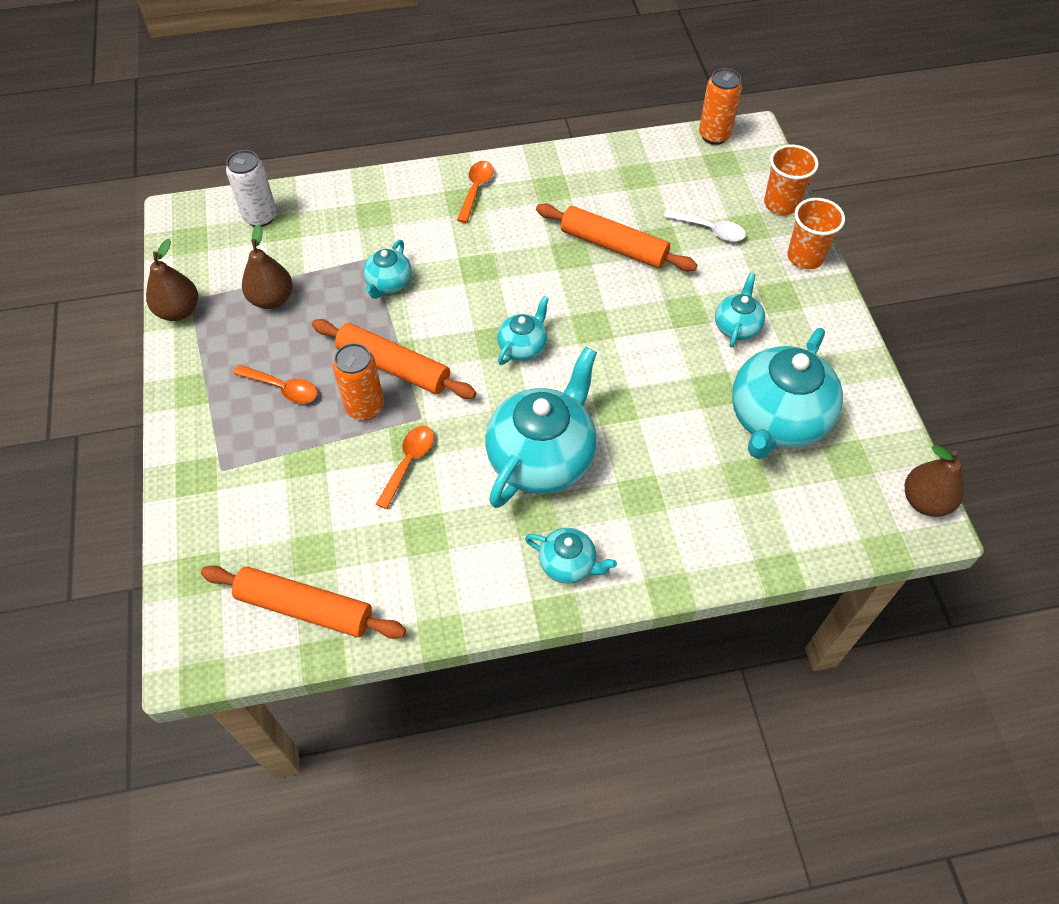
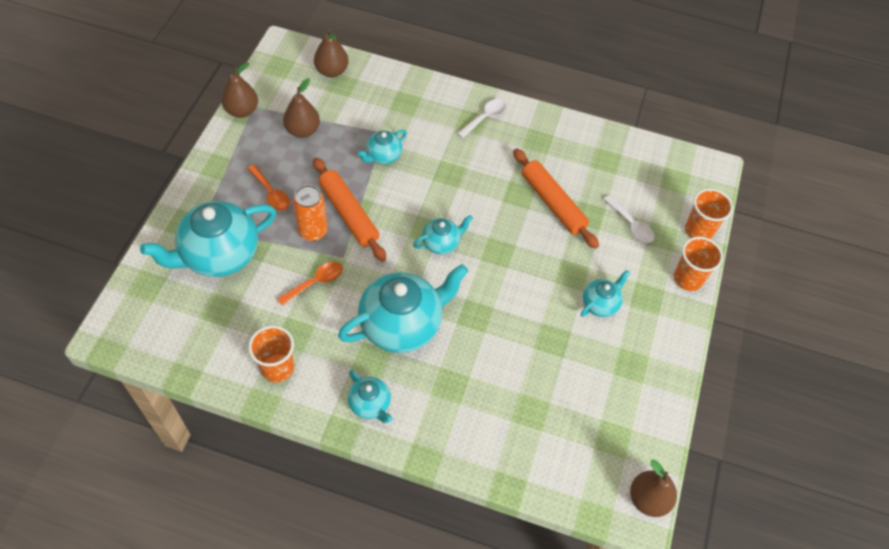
camera: 25 degrees right, 0 degrees up
(260, 217) = (332, 71): white can -> brown pear
(305, 608) = (192, 341): orange rolling pin -> none
(432, 583) = (277, 368): none -> orange cup
(476, 189) = (485, 118): orange spoon -> white spoon
(714, 135) = (684, 156): orange can -> none
(777, 420) = (581, 384): turquoise teapot -> turquoise teapot (219, 255)

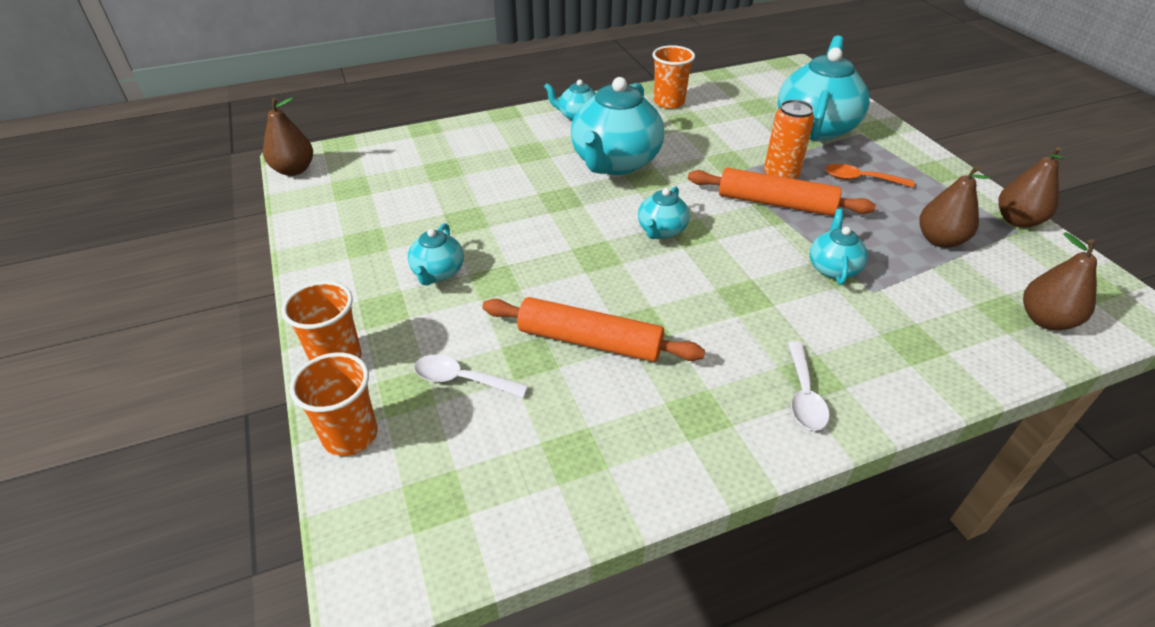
camera: 145 degrees right, 15 degrees down
(315, 282) = (721, 150): orange spoon -> none

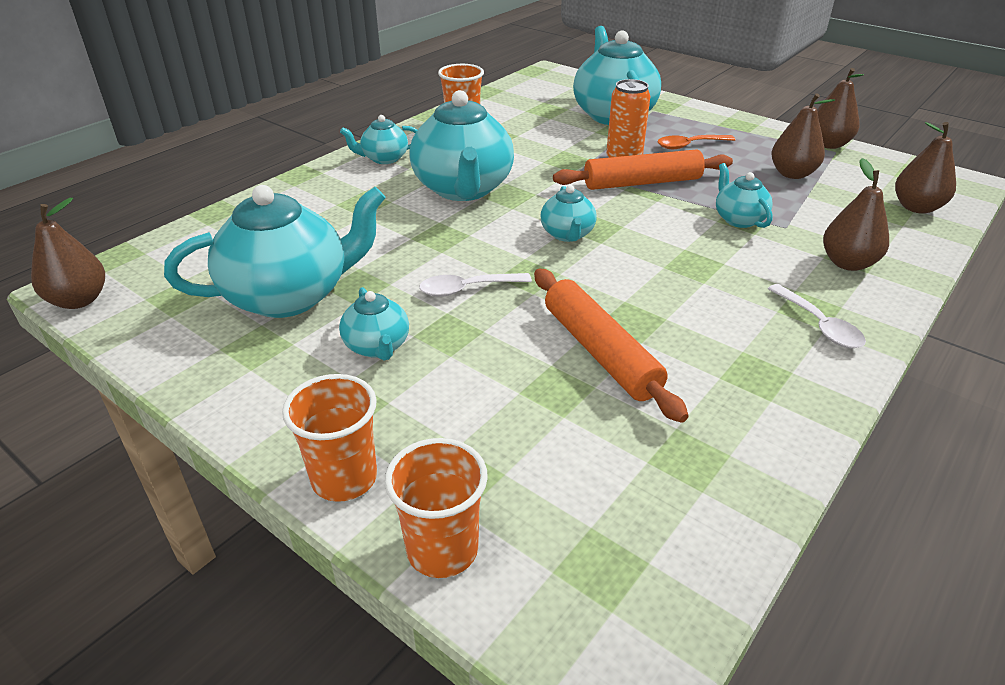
camera: 30 degrees left, 5 degrees down
(416, 211) = (290, 295): none -> turquoise teapot
(462, 379) = (510, 438): white spoon -> white spoon (467, 289)
(590, 341) = (600, 352): orange rolling pin -> orange rolling pin turned 75 degrees clockwise
(899, 349) = (848, 263): none -> brown pear

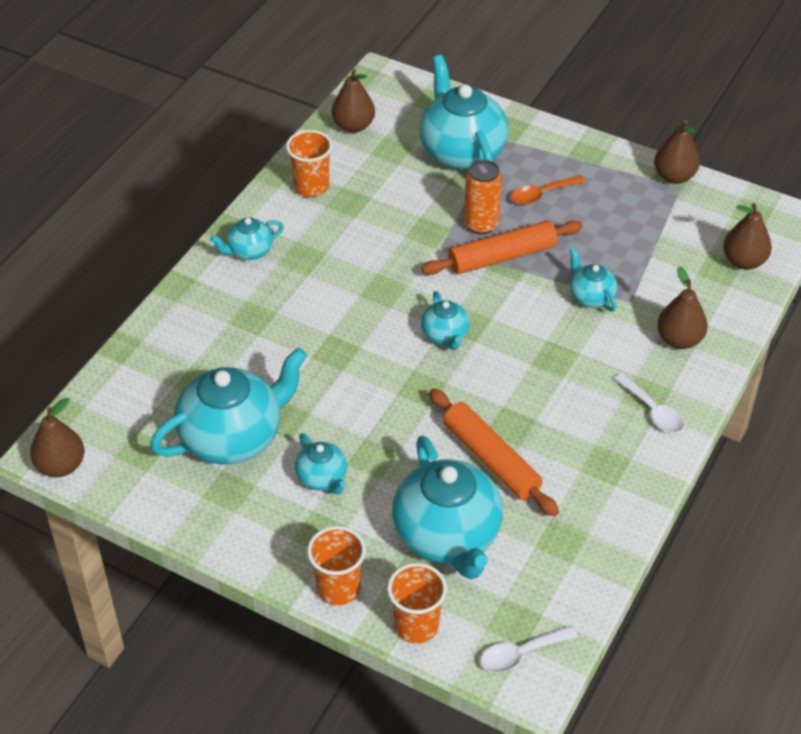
camera: 10 degrees left, 10 degrees up
(463, 189) = (339, 287): turquoise teapot -> turquoise teapot (448, 536)
(467, 289) = (375, 410): white spoon -> white spoon (521, 654)
(792, 174) = (638, 227): brown pear -> brown pear (353, 126)

